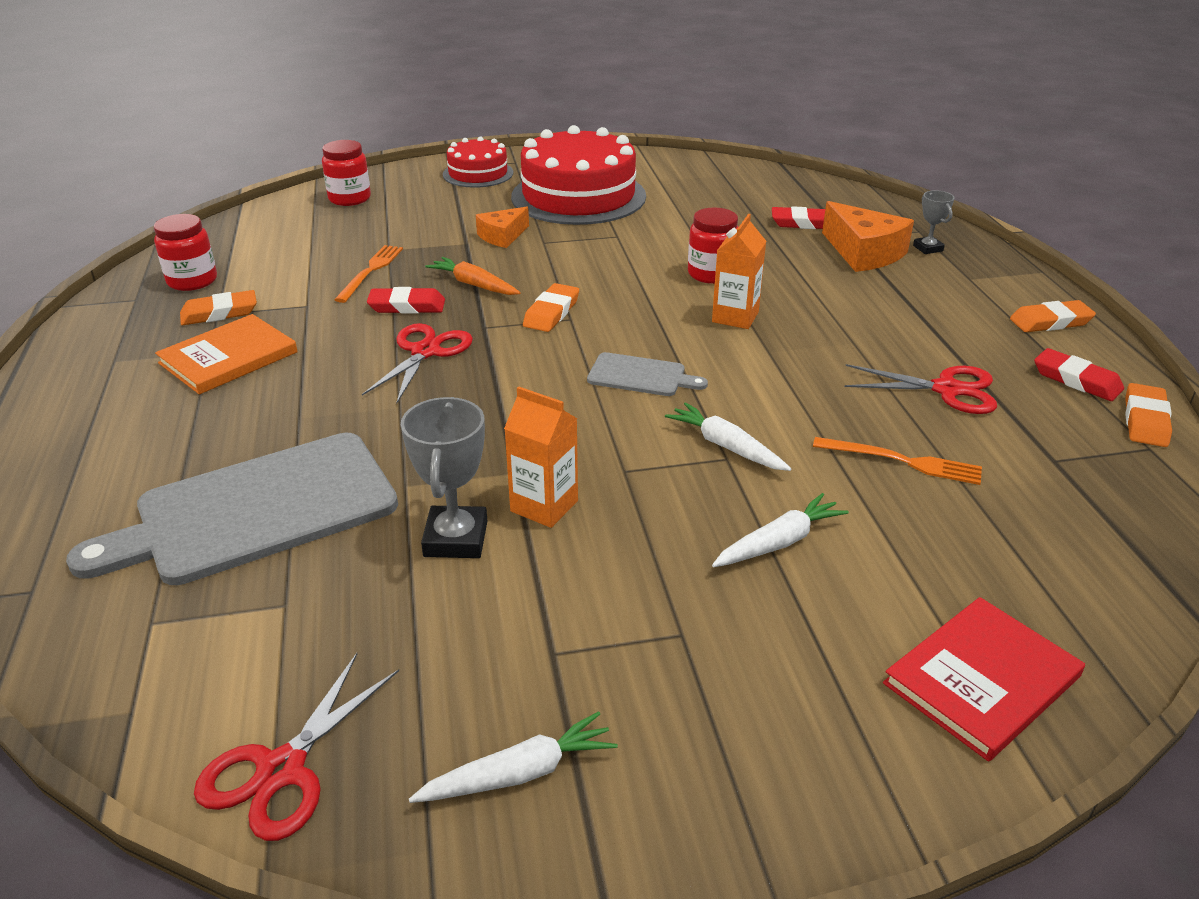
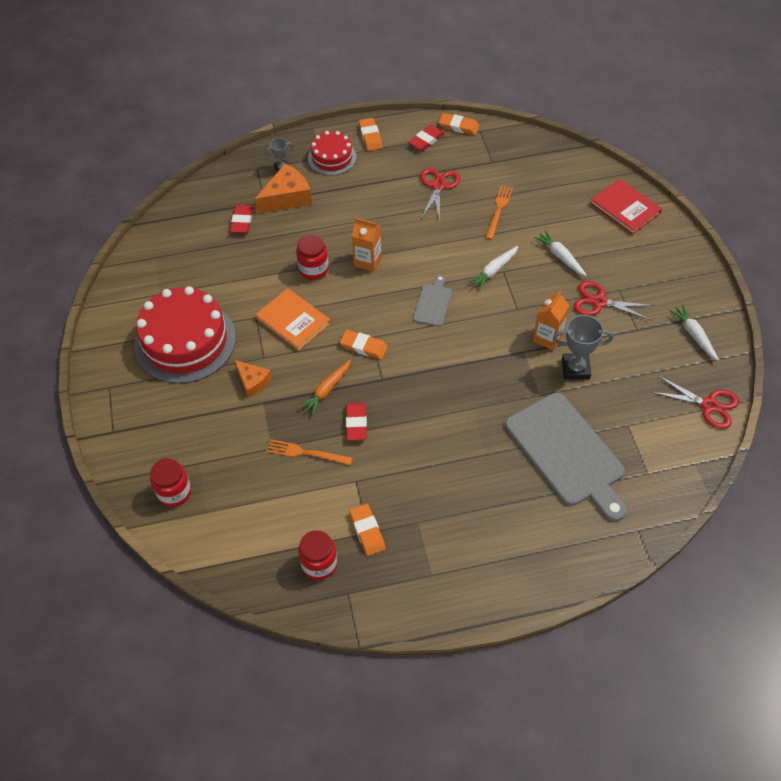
camera: 90 degrees left, 20 degrees up
(228, 358) = (425, 508): orange book -> orange book (293, 321)
(425, 352) = (412, 404): red scissors -> red scissors (599, 302)
(478, 173) = (131, 410): red cake -> red cake (332, 158)

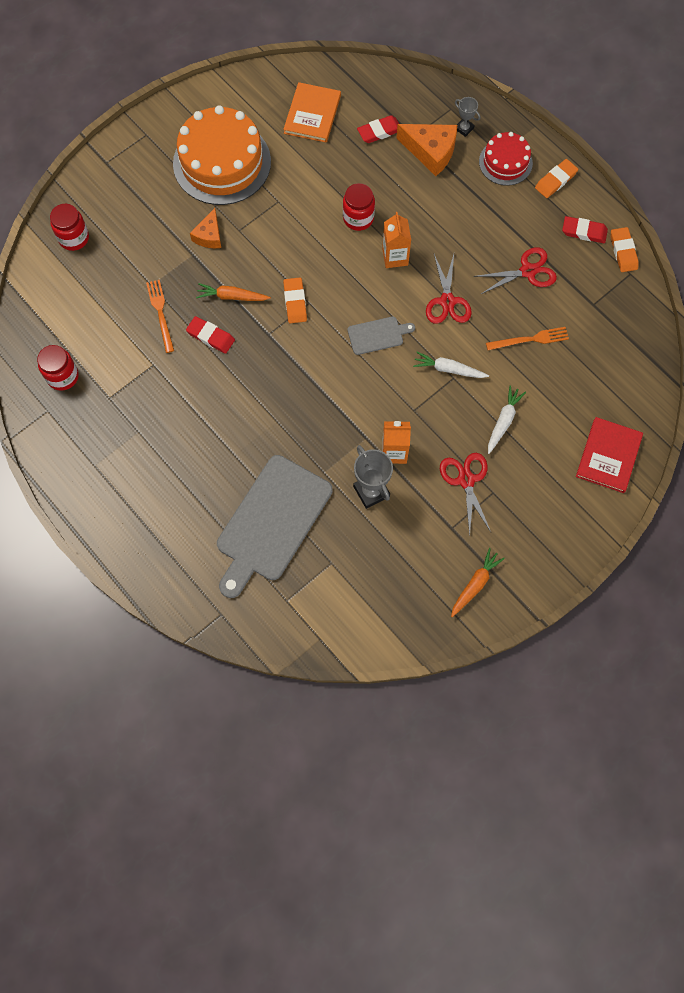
camera: 60 degrees right, 15 degrees up
(185, 341) = (222, 162): red cake -> orange cake
(293, 321) = (291, 232): orange book -> orange book (312, 114)
(356, 423) = (211, 336): red eraser -> red eraser turned 60 degrees clockwise
(367, 531) = (110, 397): orange eraser -> none
(694, 335) = (475, 584): white carrot -> orange carrot
(709, 405) = (395, 629): red scissors -> red scissors (447, 301)

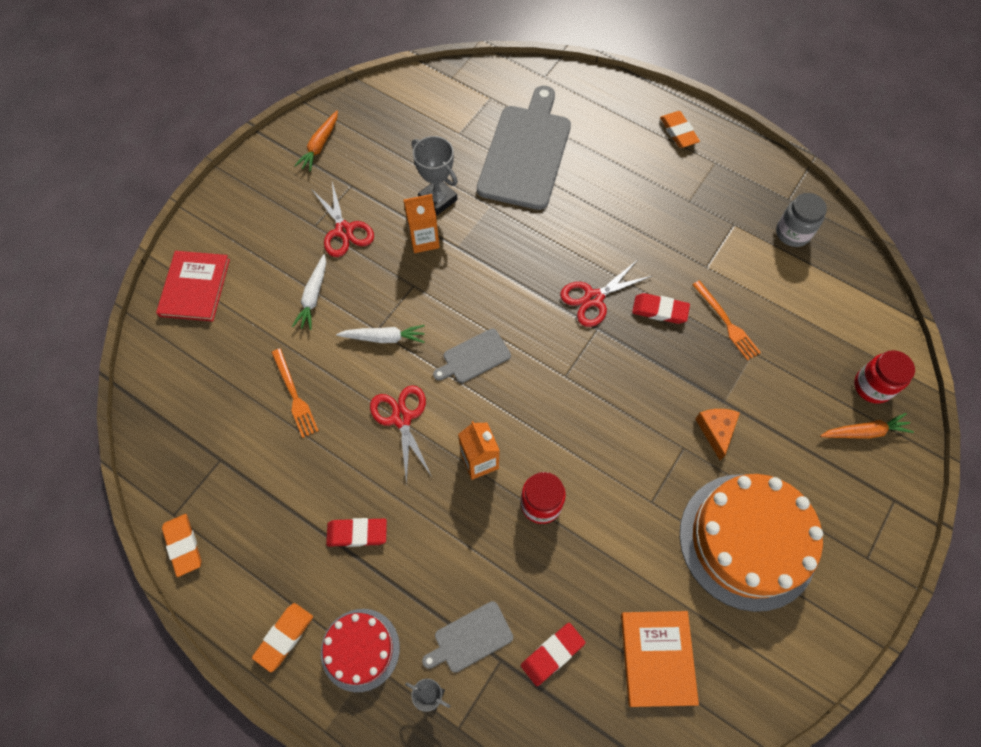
camera: 165 degrees right, 5 degrees down
(63, 376) = (792, 233): red jar -> grey jar
(232, 296) = (656, 361): orange carrot -> orange carrot (864, 432)
(295, 302) = (581, 373): orange eraser -> orange eraser (678, 132)
(431, 152) = (470, 638): orange cheese -> grey cutting board
(528, 271) = (307, 484): red scissors -> red scissors (593, 298)
(530, 339) = (294, 395): orange fork -> orange fork turned 90 degrees counterclockwise
(584, 232) = (238, 562): red eraser -> red eraser (357, 533)

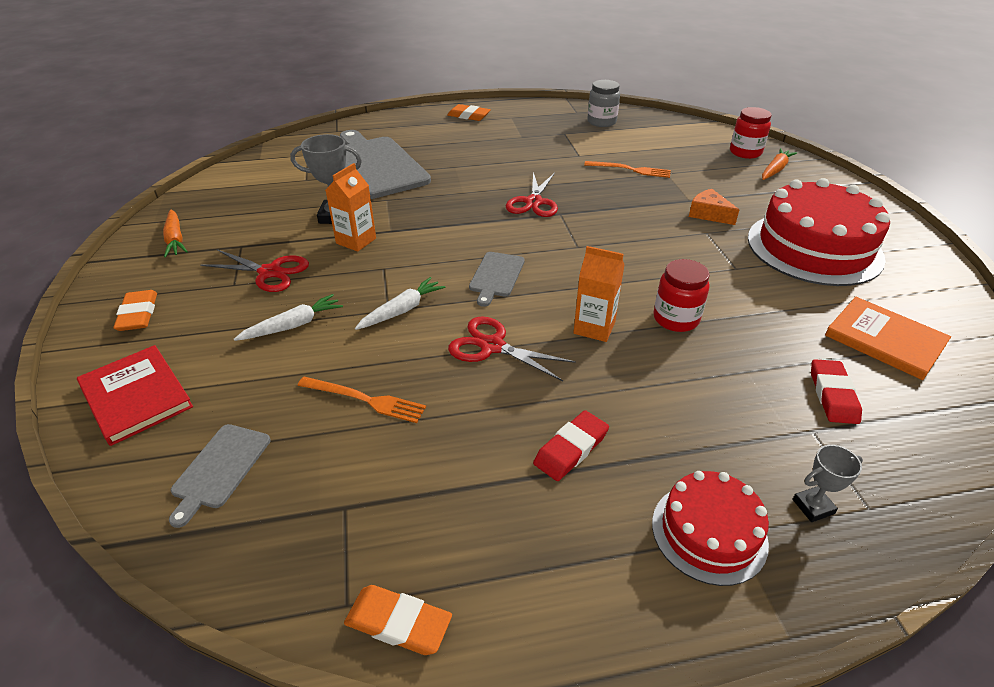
camera: 45 degrees left, 25 degrees down
(284, 637) = (629, 596): orange eraser -> orange eraser (138, 314)
(313, 296) = (293, 325): white carrot -> white carrot turned 90 degrees counterclockwise
(470, 638) = (770, 438): grey cutting board -> grey cutting board (220, 469)
(660, 310) = (584, 185): red eraser -> none
(747, 540) = (814, 248): orange cake -> red cake

